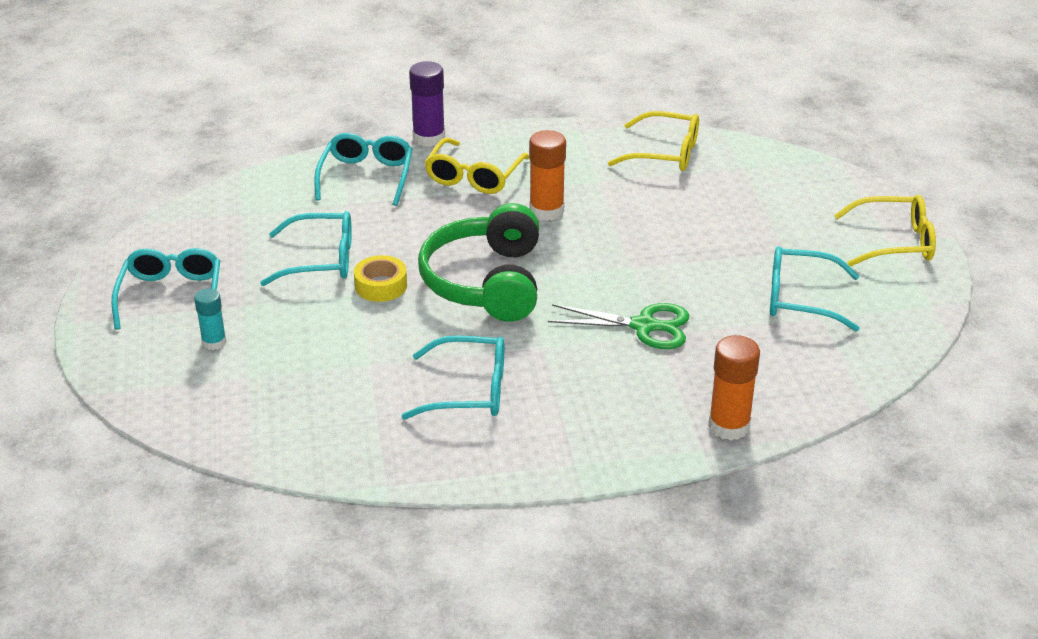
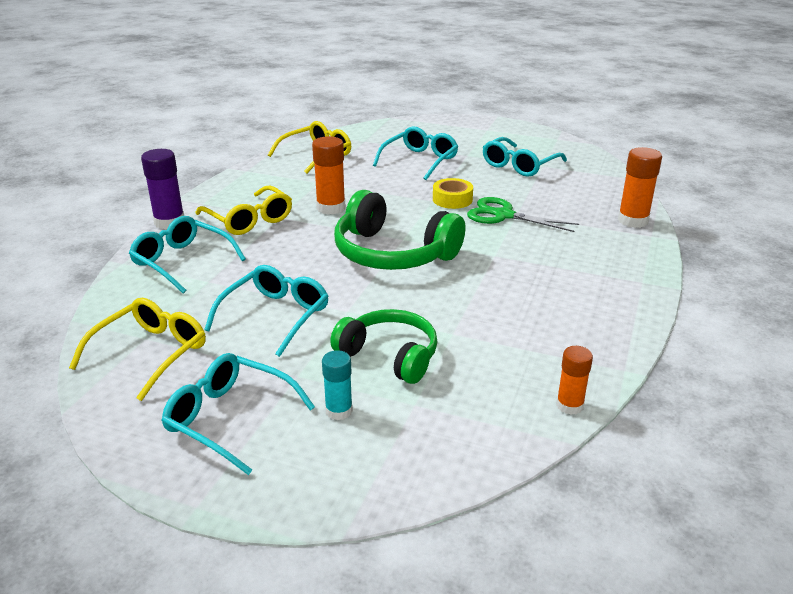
camera: 60 degrees left, 5 degrees down
(304, 463) = (569, 405): none -> orange glue stick
(307, 341) = (390, 355): none -> green headphones
(381, 286) = (347, 298): yellow tape -> yellow tape (452, 199)
(470, 390) = (525, 298): turquoise glasses -> turquoise glasses (420, 160)
(644, 326) = (503, 215): green scissors -> green scissors turned 105 degrees counterclockwise
(895, 242) = (489, 129): yellow glasses -> yellow glasses (151, 353)

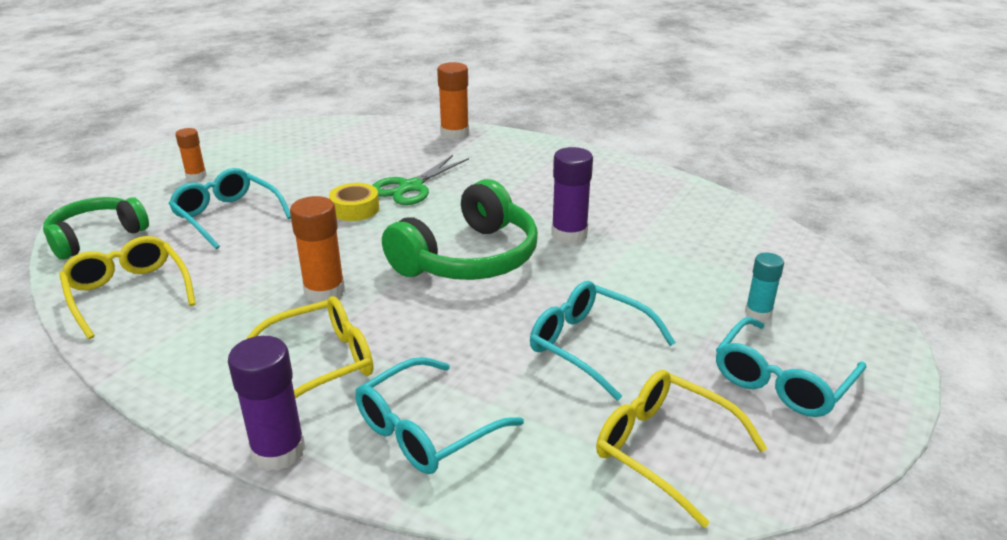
camera: 80 degrees left, 0 degrees up
(390, 355) = (669, 278): green headphones -> green headphones (96, 237)
(453, 297) = (569, 234): none -> purple glue stick
(519, 165) = (294, 162): turquoise glasses -> none
(569, 405) = (735, 207): orange glue stick -> orange glue stick (196, 176)

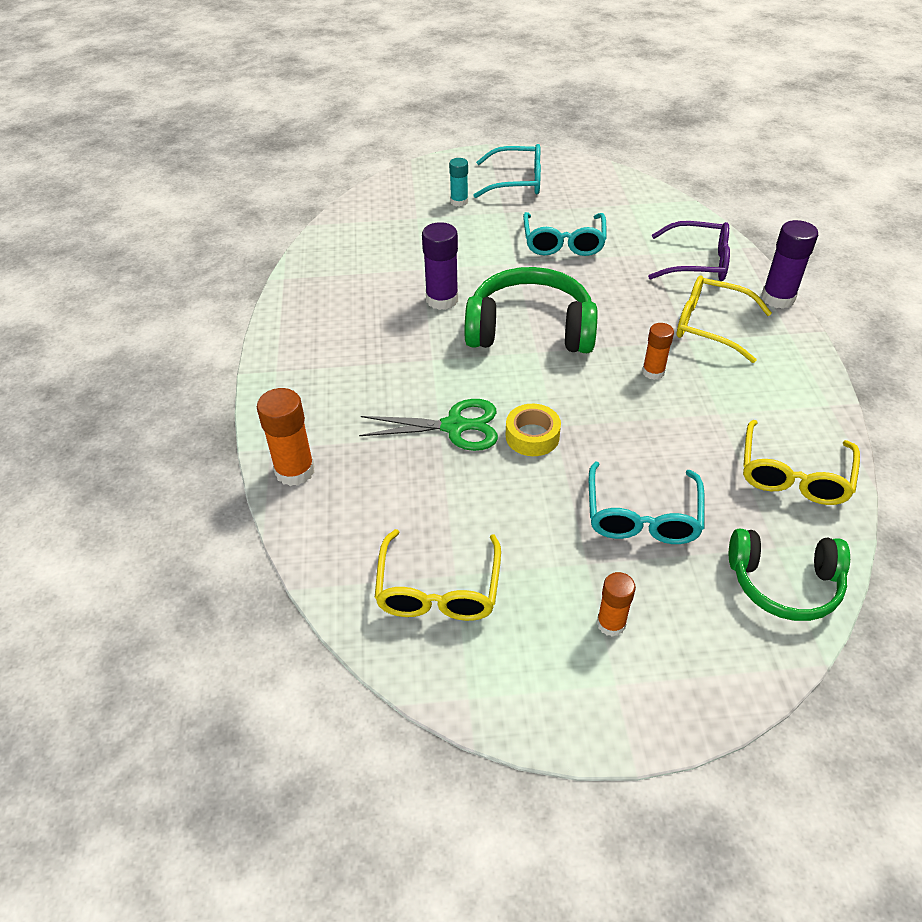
camera: 125 degrees left, 15 degrees up
(324, 291) = (653, 372): orange glue stick -> orange glue stick, size x0.63
(424, 431) = (698, 263): turquoise glasses -> purple glasses
(663, 448) = (611, 197): yellow glasses -> yellow glasses (438, 590)

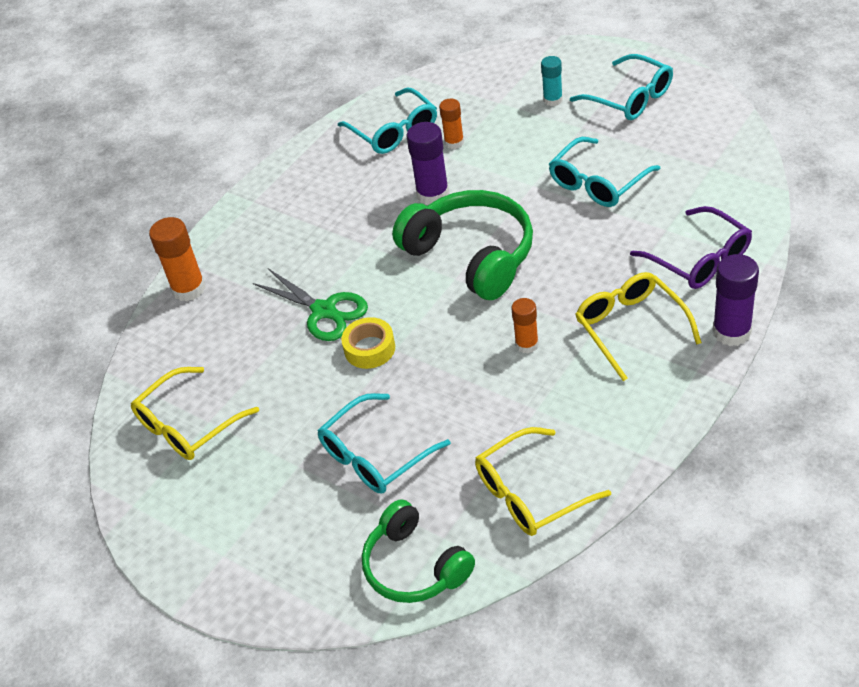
camera: 45 degrees right, 0 degrees up
(351, 268) = (394, 132): none -> turquoise glasses
(611, 623) = (265, 516): orange glue stick -> orange glue stick (454, 142)

